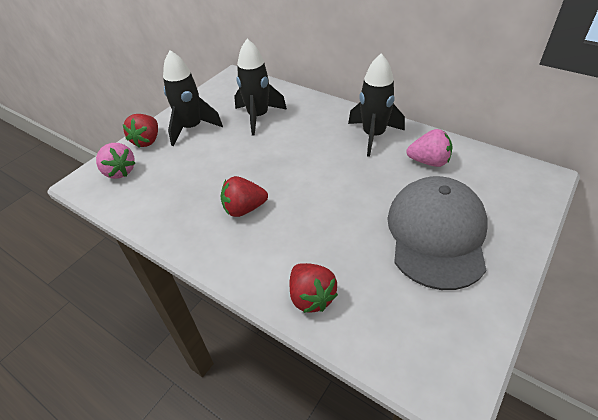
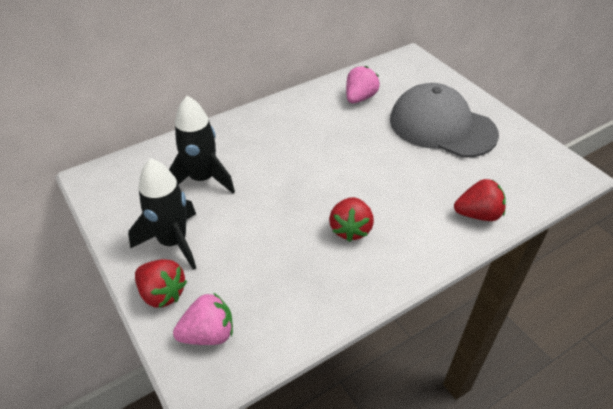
camera: 70 degrees left, 0 degrees up
(373, 135) = (302, 113): black rocket -> none

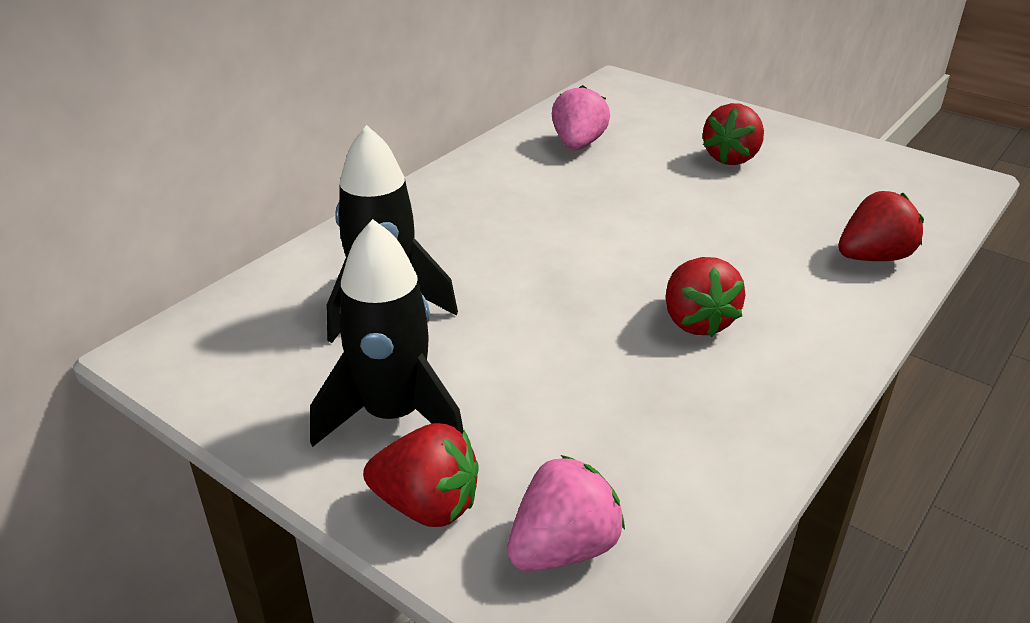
camera: 20 degrees left, 10 degrees down
(442, 126) = (731, 158): grey cap -> red strawberry

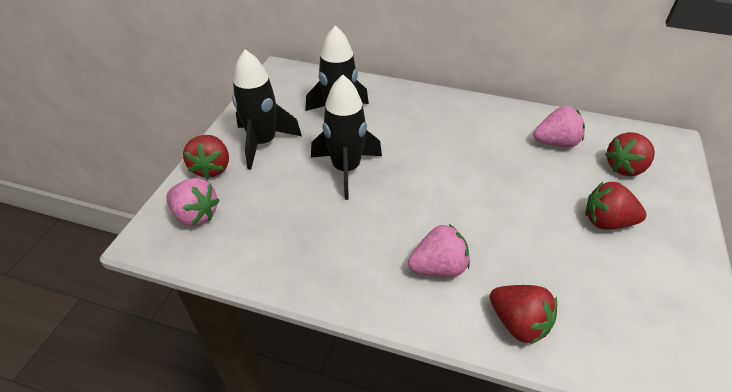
camera: 70 degrees right, 10 degrees up
(533, 327) = (346, 169): none -> black rocket
(696, 321) = (384, 233): red strawberry -> red strawberry (625, 168)
(773, 290) = (438, 267): none -> pink strawberry

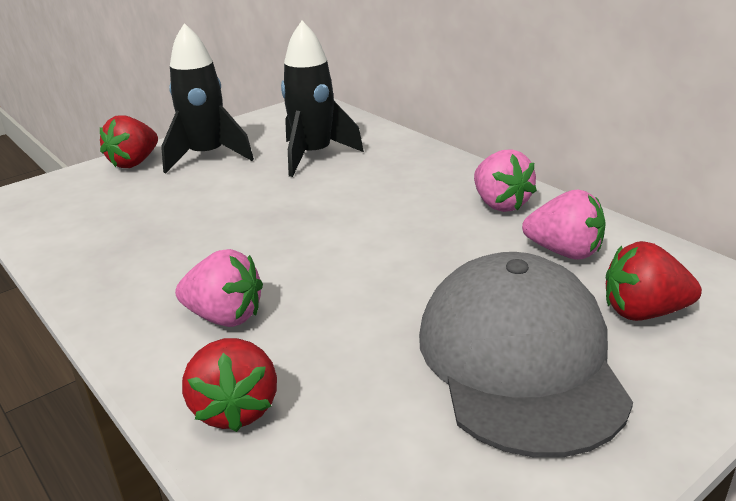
camera: 35 degrees right, 15 degrees down
(195, 215) = (70, 192): pink strawberry -> pink strawberry (500, 204)
(346, 169) = (256, 200): black rocket -> none
(606, 222) = (519, 359): red strawberry -> grey cap

